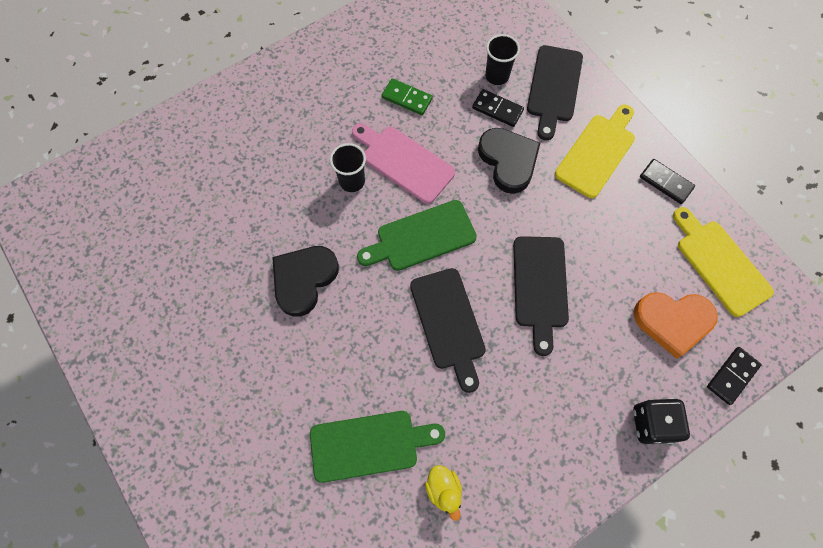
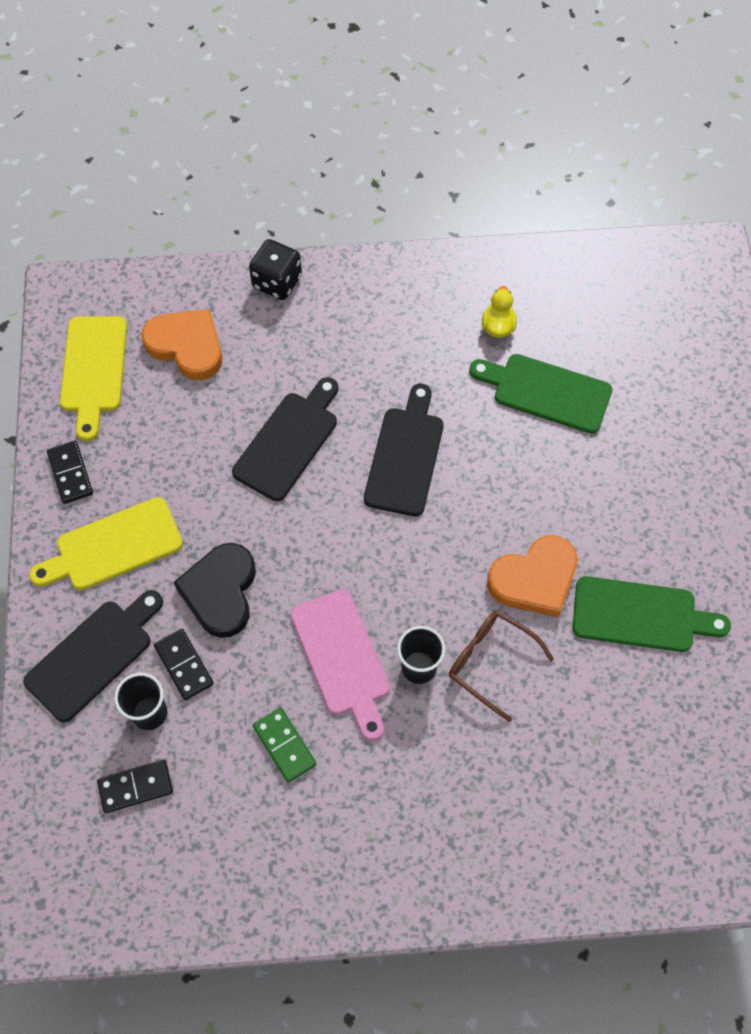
camera: 150 degrees left, 5 degrees down
(304, 280) = (534, 579): black heart -> orange heart
(307, 208) = (490, 662): none -> brown glasses
(422, 237) = (378, 557): green cutting board -> green cutting board (640, 615)
(732, 376) = (174, 280): black domino -> black domino (136, 787)

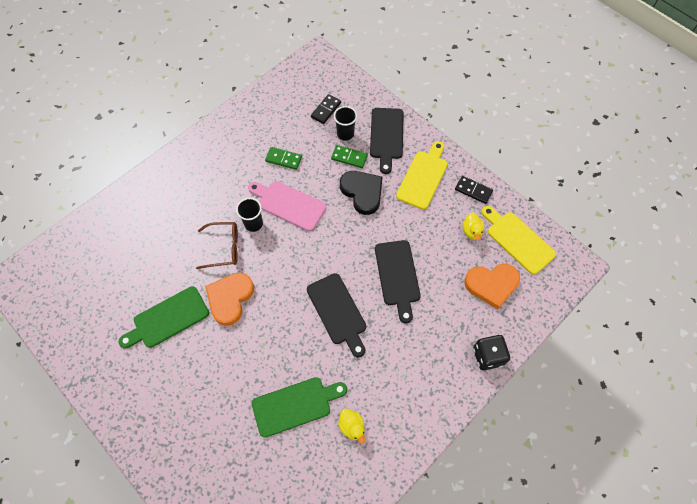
camera: 140 degrees right, 0 degrees up
(136, 424) = (471, 231): none -> yellow duck
(184, 665) = (349, 157): black domino -> green domino

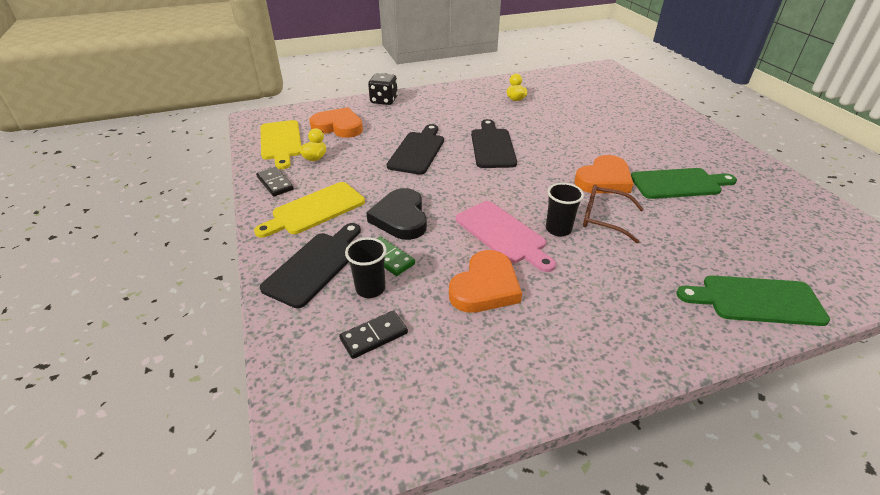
camera: 155 degrees left, 25 degrees down
(284, 159) = (485, 287): green domino -> orange heart
(295, 405) = (557, 115): green cutting board -> green cutting board (756, 300)

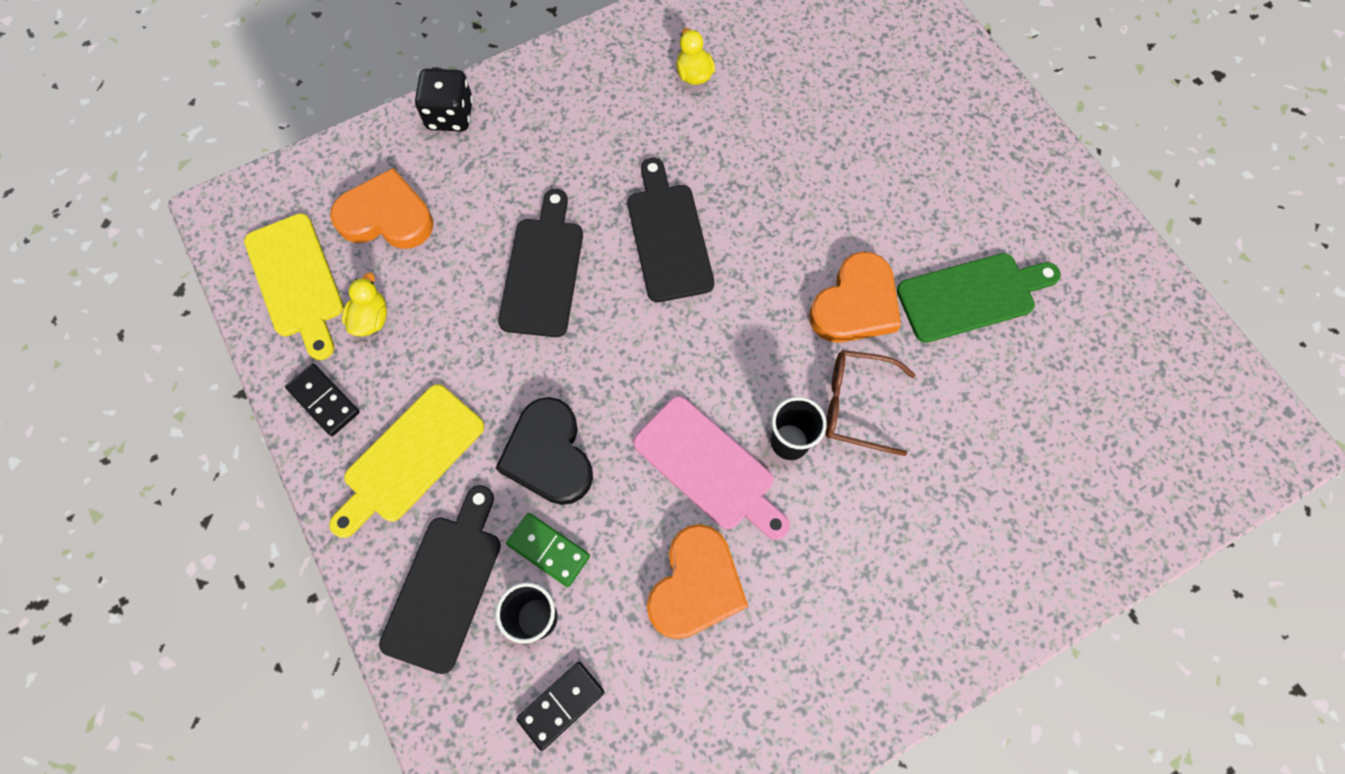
camera: 10 degrees left, 30 degrees up
(756, 300) = (1055, 547): green cutting board -> none

